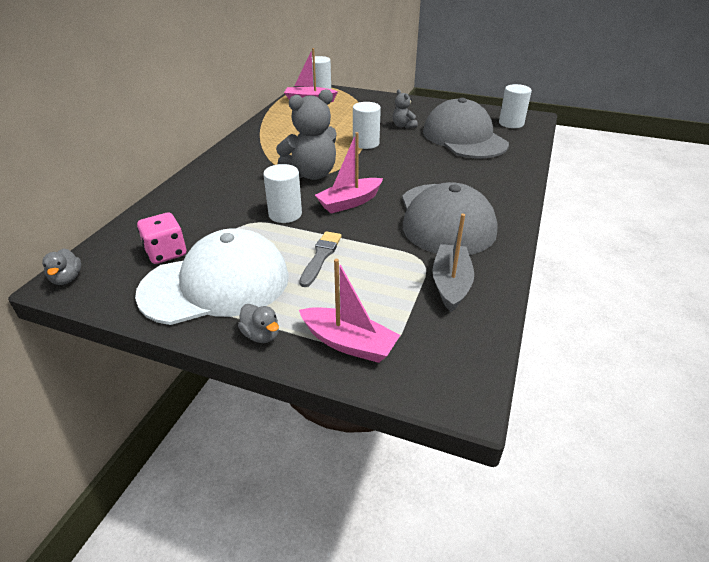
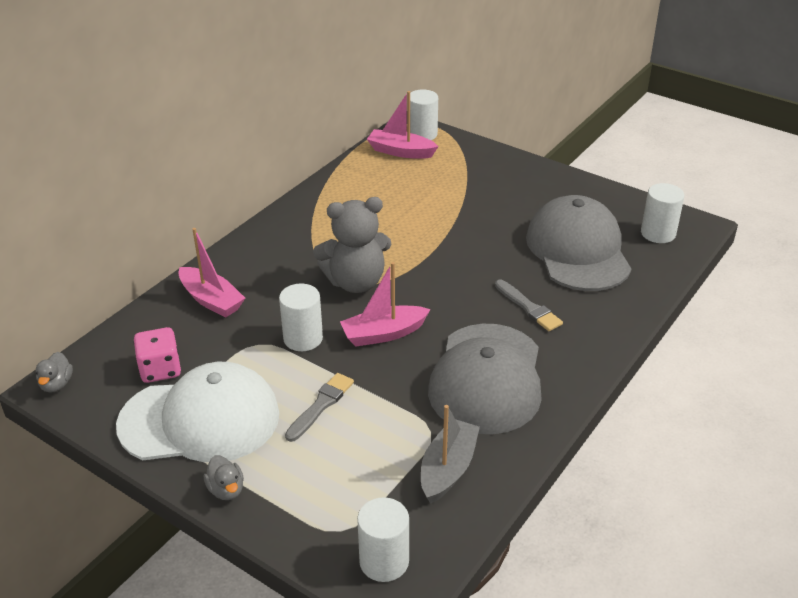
camera: 15 degrees right, 0 degrees up
(349, 343) = (308, 517): pink boat -> pink boat (211, 300)
(366, 143) = (443, 240): white cylinder -> white cylinder (384, 561)
(403, 126) = (505, 217): grey teddy bear -> none
(450, 173) = (528, 308): none -> grey brush

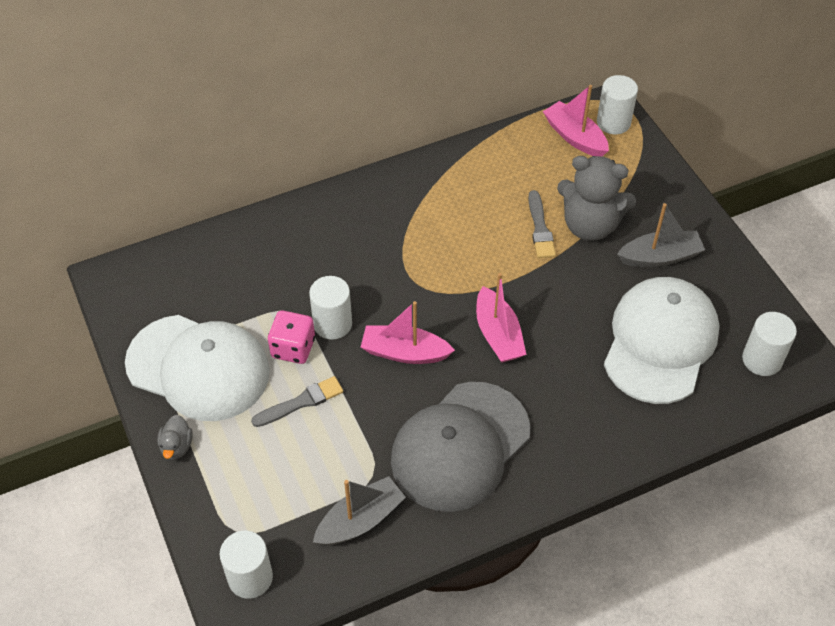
camera: 30 degrees right, 15 degrees up
(56, 384) = (113, 276): grey duck -> none
(160, 369) = (198, 300): pink dice -> pink dice (293, 348)
(211, 300) = (283, 244): pink boat -> pink boat (498, 334)
(355, 282) = (420, 282): grey teddy bear -> grey teddy bear (590, 225)
(528, 308) = (558, 387): grey brush -> grey brush (540, 228)
(529, 200) = (660, 257): none -> grey boat
(578, 250) = (660, 342): grey cap -> white cap

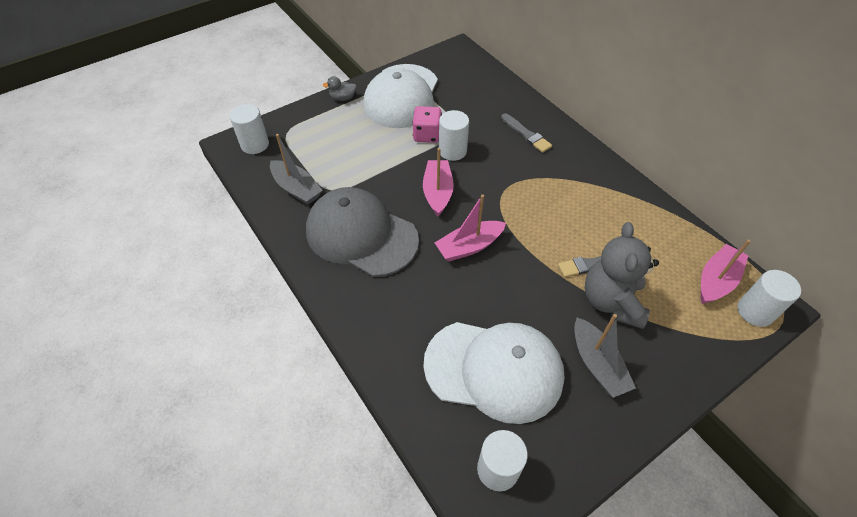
camera: 80 degrees right, 0 degrees up
(301, 402) = (384, 146): grey brush -> grey brush (526, 134)

